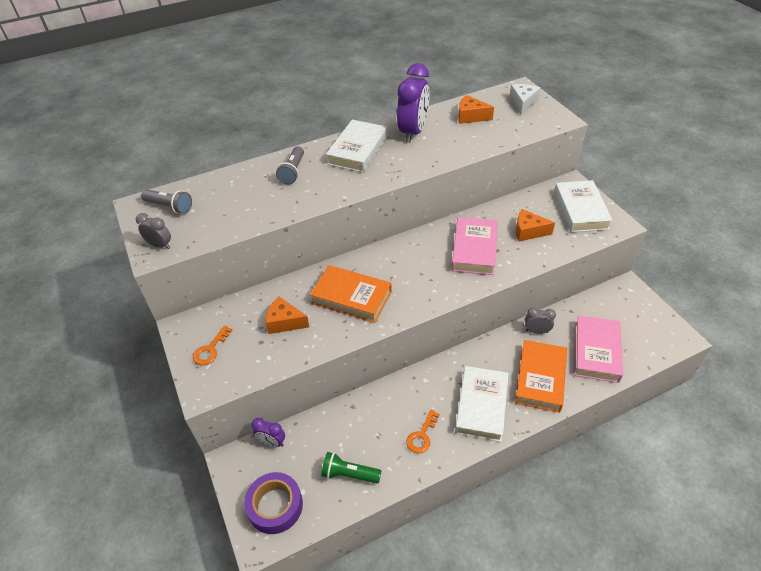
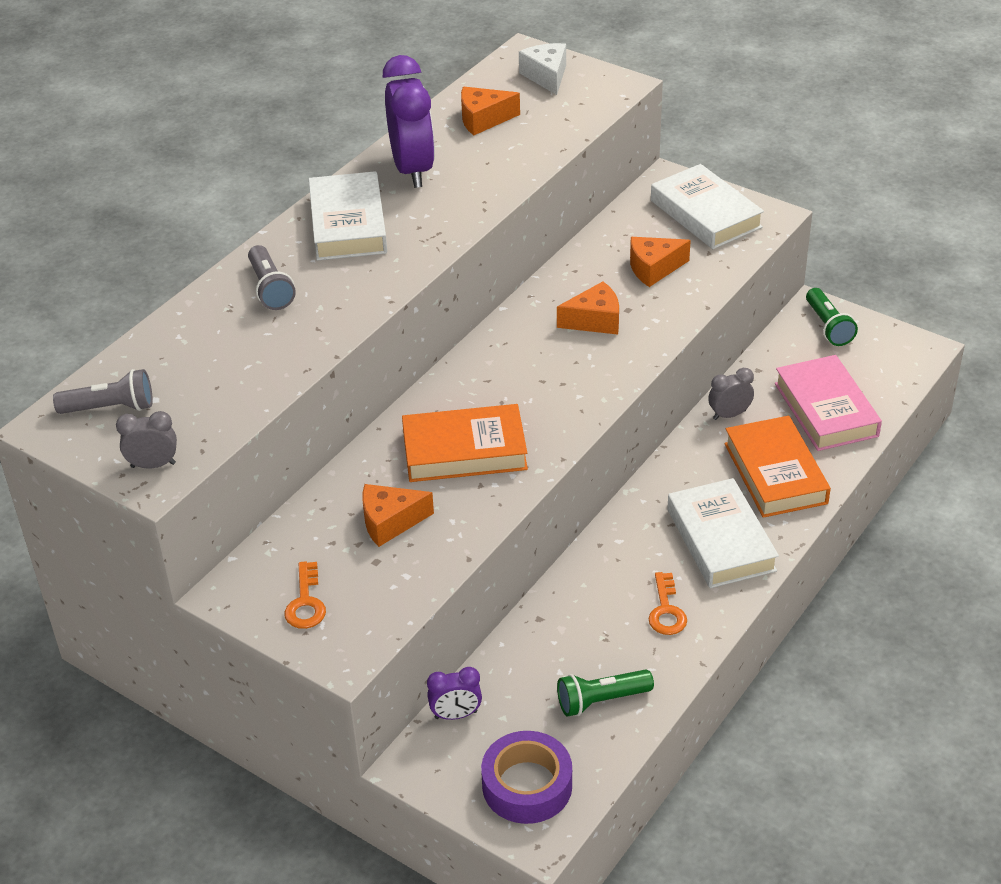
camera: 30 degrees left, 5 degrees down
(474, 249) = (595, 320): pink book -> orange cheese
(630, 301) = (828, 326): none -> green flashlight

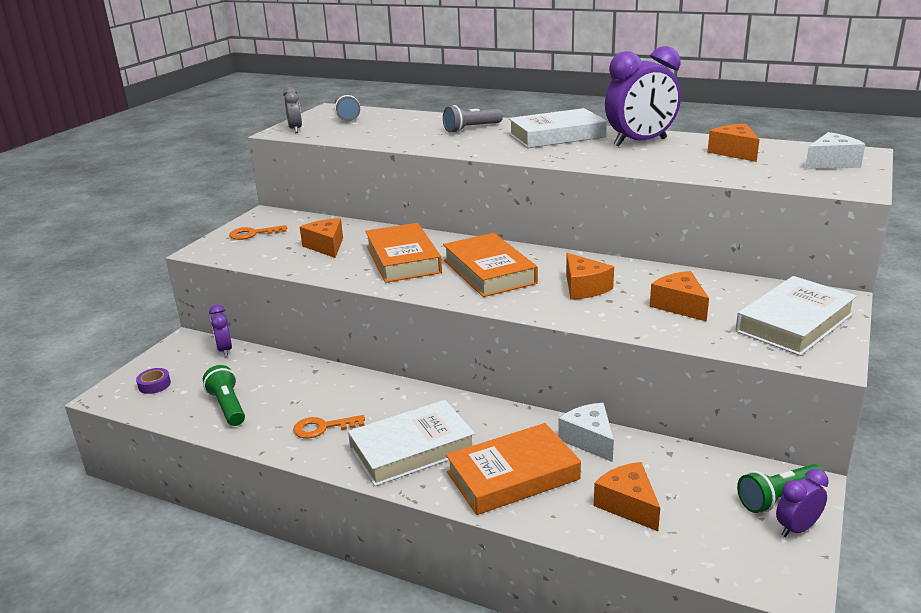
camera: 80 degrees right, 15 degrees down
(527, 785) = (154, 385): purple tape -> purple tape, size x0.48
(528, 383) = (489, 272): none -> orange book
(729, 415) = (589, 440): grey clock -> white cheese
(825, 410) = (628, 505): pink book -> orange cheese
(864, 328) = (797, 528): none -> purple clock

